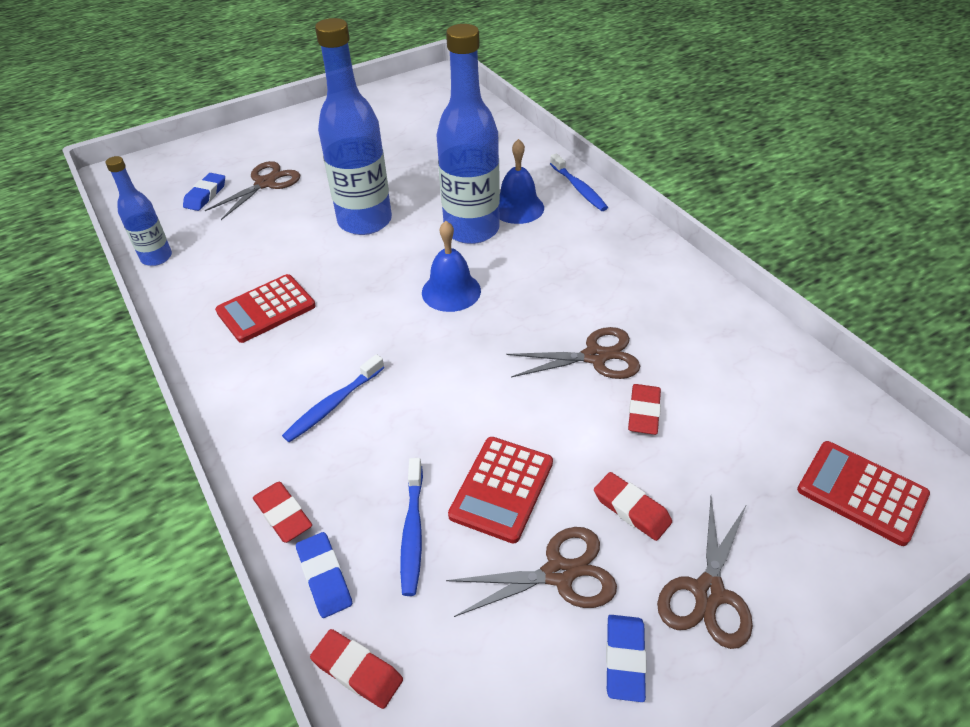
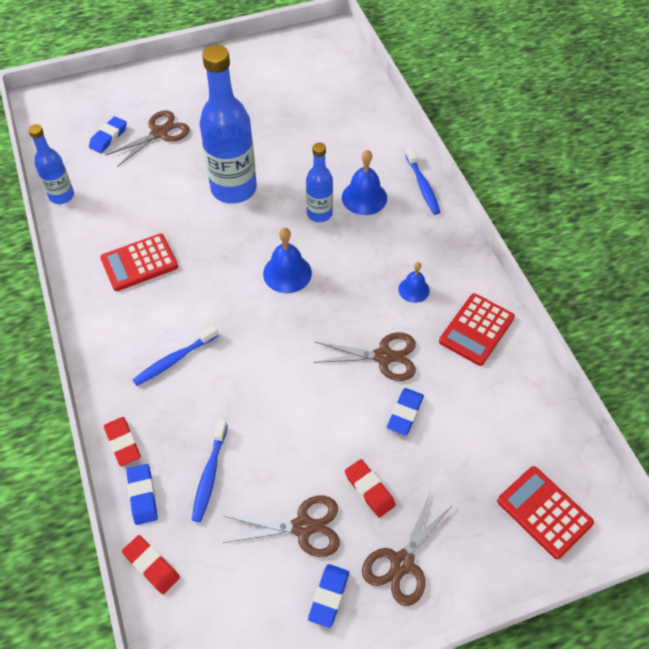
camera: 10 degrees right, 10 degrees up
(471, 229) = (319, 214): blue bottle -> blue bottle, size x0.54
(501, 489) = (280, 454): red calculator -> red calculator (476, 329)
(605, 284) = (414, 289): none -> blue bell
(643, 413) = (405, 413): red eraser -> blue eraser

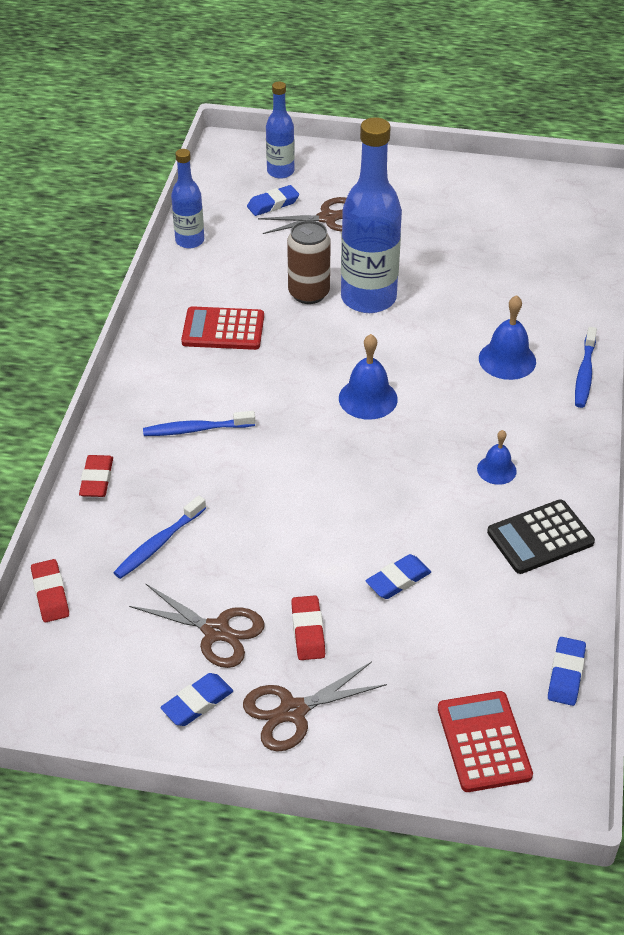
camera: 30 degrees right, 10 degrees down
(142, 496) = (83, 532): blue eraser -> blue eraser (566, 674)
(186, 203) = (309, 293): none -> brown can
(319, 214) = (444, 356): blue bottle -> blue bottle (280, 172)
(383, 356) = (414, 518): brown scissors -> none
(476, 329) = (540, 537): red calculator -> black calculator

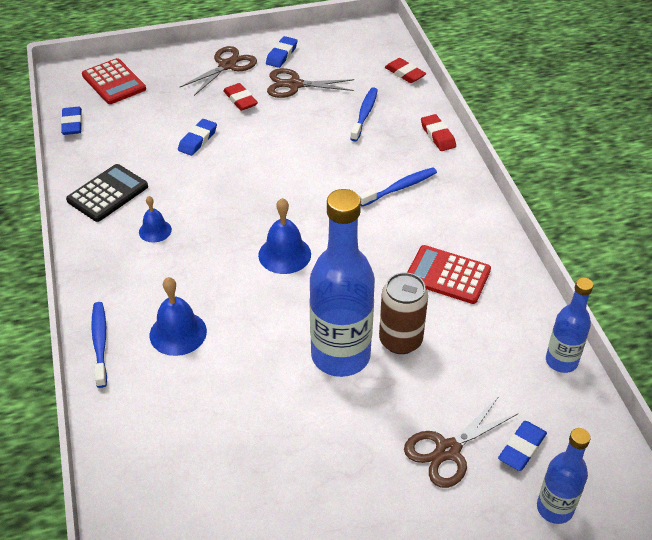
camera: 155 degrees right, 0 degrees up
(223, 329) = (447, 275): red calculator -> red calculator turned 135 degrees counterclockwise

